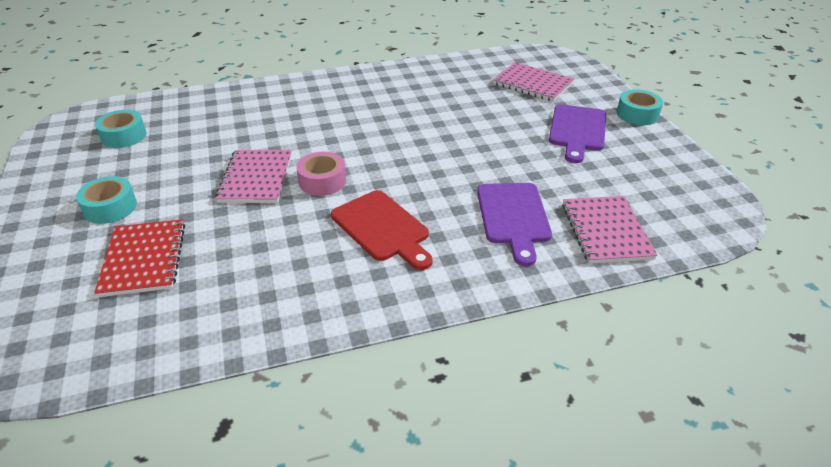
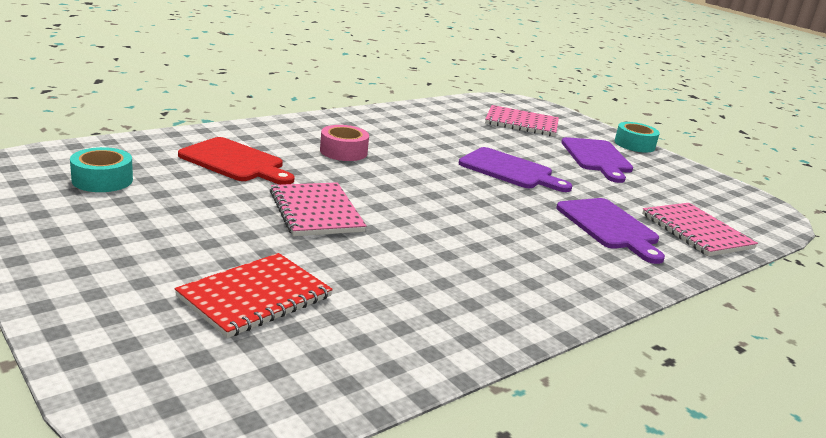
camera: 25 degrees left, 15 degrees down
(110, 207) = (157, 251): turquoise tape -> none
(144, 259) = (255, 297): red notebook -> red notebook turned 75 degrees clockwise
(322, 181) = (394, 210): pink tape -> pink tape (343, 151)
(382, 228) = (497, 245): red cutting board -> red cutting board (235, 162)
(469, 142) = (510, 170): none -> purple cutting board

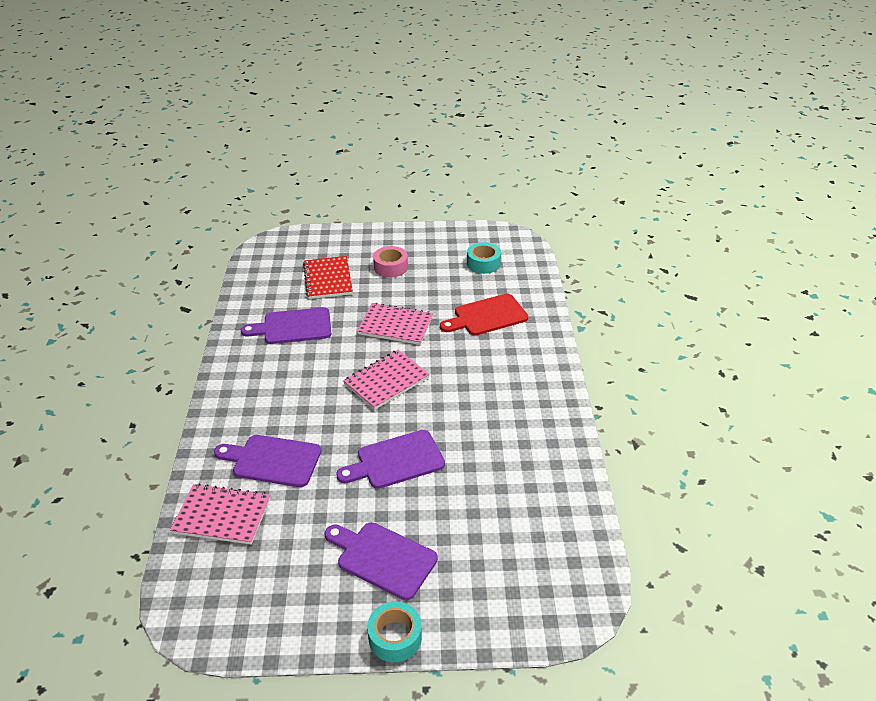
camera: 130 degrees right, 15 degrees up
(343, 151) = (482, 374): pink tape -> pink tape (391, 267)
(409, 287) = (293, 327): none -> purple cutting board
(521, 123) = (503, 554): pink notebook -> pink notebook (386, 381)

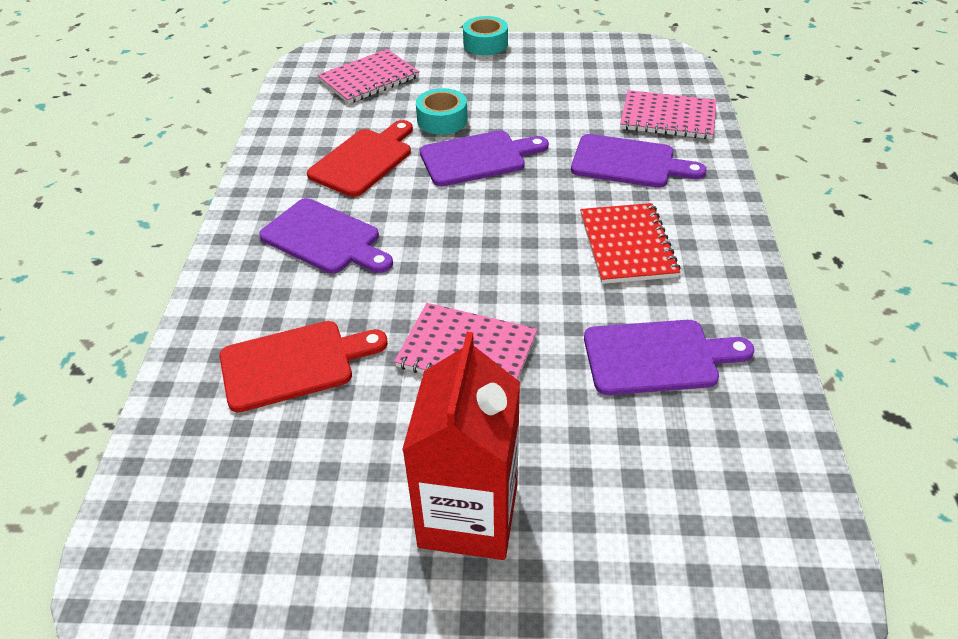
camera: 175 degrees left, 5 degrees up
(328, 279) = (613, 483): red notebook -> red notebook (627, 245)
(382, 558) = (495, 85): purple cutting board -> purple cutting board (325, 239)
(386, 381) = (486, 252): pink notebook -> pink notebook (369, 79)
(391, 267) = (468, 515): pink tape -> red carton
(483, 263) = (248, 516): turquoise tape -> turquoise tape (442, 120)
(489, 455) = (364, 160): none -> red cutting board

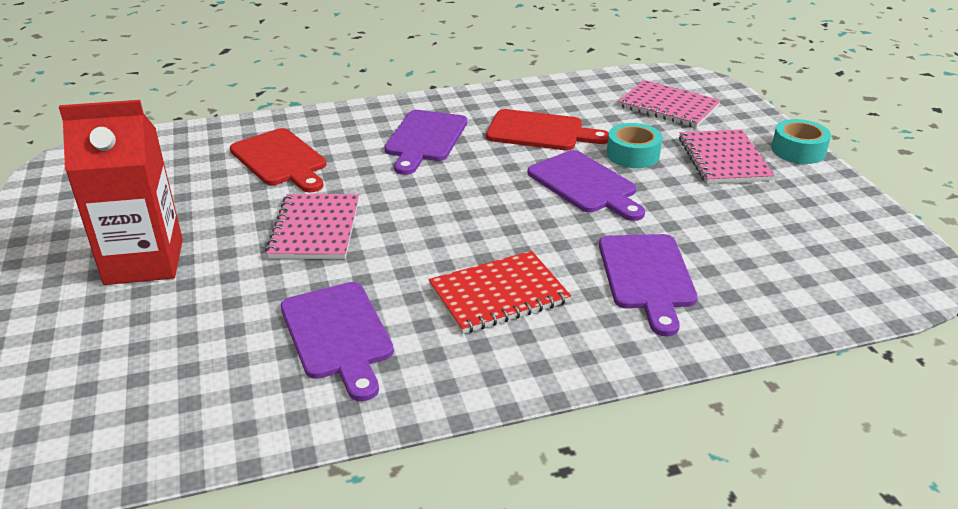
camera: 70 degrees right, 10 degrees down
(668, 117) = (766, 293): pink notebook -> pink notebook (723, 159)

